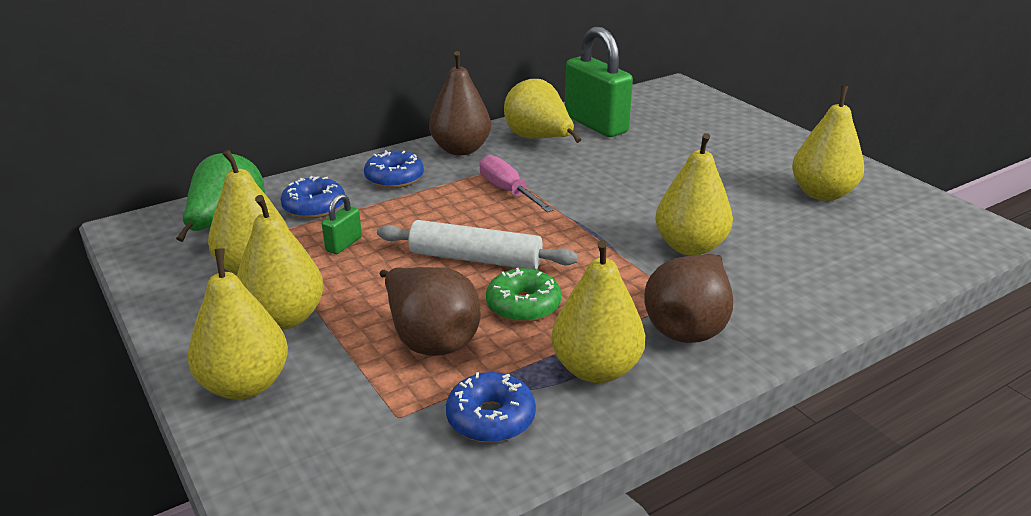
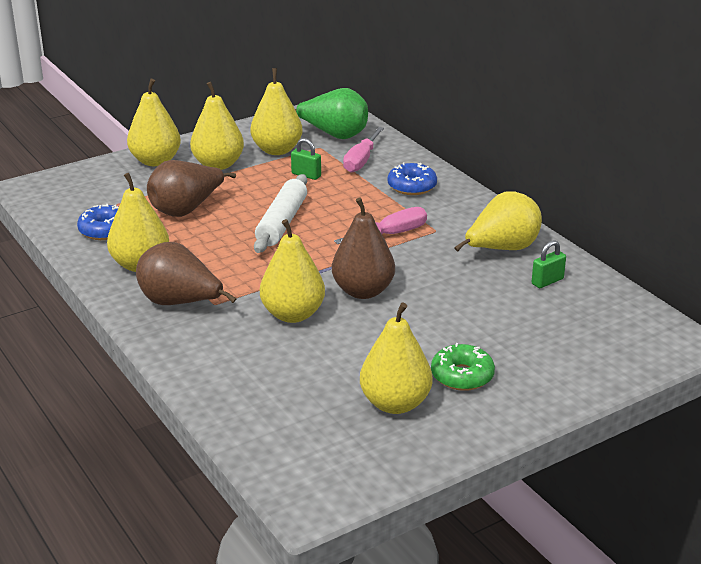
camera: 90 degrees right, 0 degrees up
(314, 207) = (361, 160): blue donut -> pink screwdriver
(461, 149) = (472, 212): brown pear -> brown pear (363, 291)
(523, 305) = (218, 240): green donut -> green donut (462, 376)
(595, 124) = (547, 281): green padlock -> green padlock, size x0.44

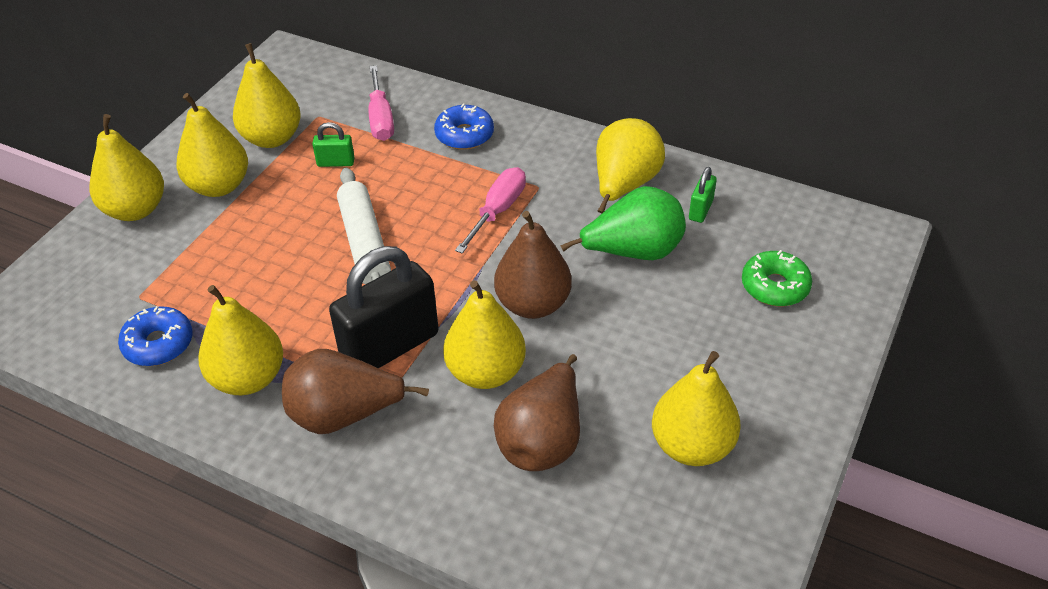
camera: 30 degrees left, 15 degrees up
(186, 210) = (236, 270): brown pear -> brown pear (542, 440)
(243, 280) = (390, 347): none -> black padlock
(334, 135) = (321, 92): green pear -> green pear (633, 252)
(462, 376) = (724, 374): green donut -> green donut (775, 286)

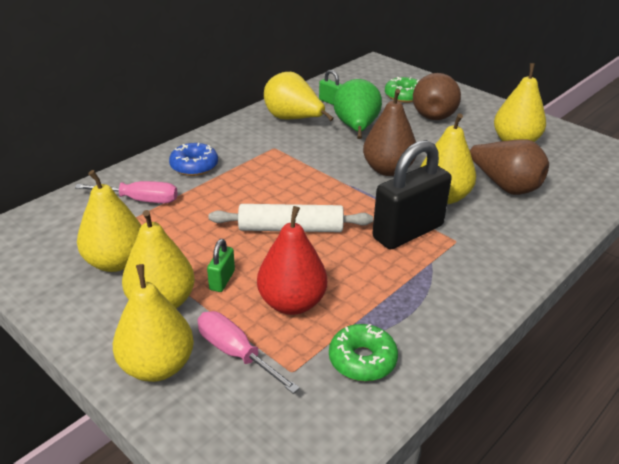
camera: 75 degrees left, 10 degrees down
(158, 344) = (362, 360): blue donut -> green donut
(235, 274) = (292, 303): none -> red pear
(248, 378) = (420, 307): yellow pear -> none
(335, 162) = (180, 230): green padlock -> green padlock (222, 280)
(344, 415) = (469, 261): brown pear -> brown pear (434, 114)
(390, 347) = (408, 232): black padlock -> black padlock turned 75 degrees clockwise
(497, 211) = (289, 167): pink screwdriver -> pink screwdriver (236, 353)

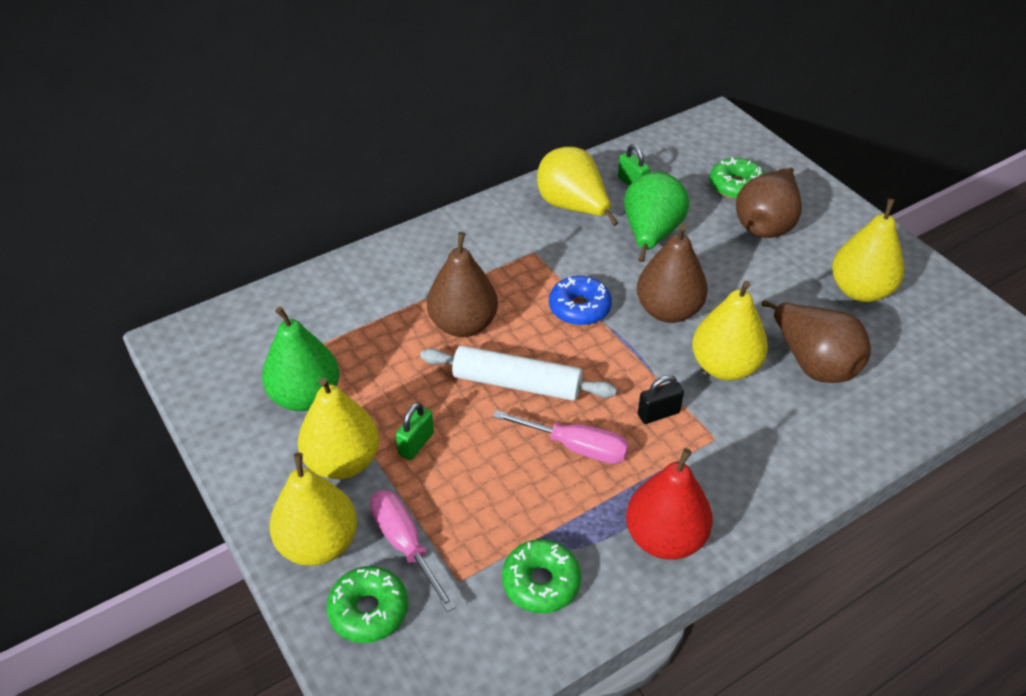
camera: 15 degrees right, 10 degrees up
(116, 262) = (305, 396): yellow pear -> green pear
(139, 200) = (352, 310): pink screwdriver -> pink screwdriver (575, 447)
(194, 166) = (428, 267): blue donut -> blue donut (579, 308)
(219, 409) = (368, 610): none -> green donut
(234, 197) = (463, 324): none -> brown pear
(292, 303) = (486, 490): red pear -> red pear (665, 538)
(408, 232) = (658, 414): black padlock -> black padlock, size x0.44

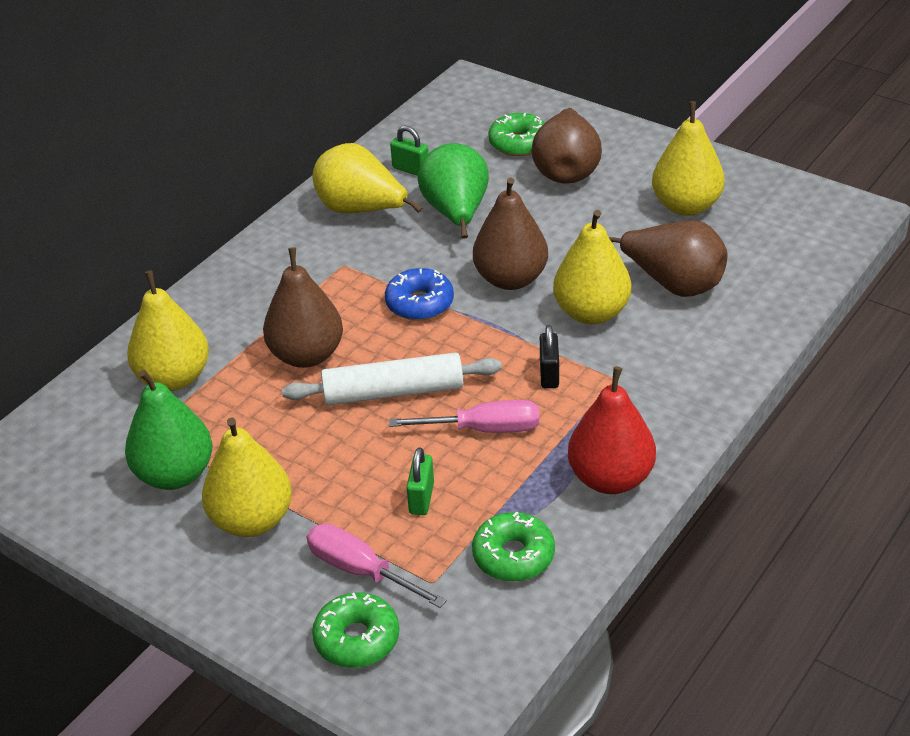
camera: 20 degrees left, 5 degrees down
(318, 543) = (270, 600): yellow pear -> yellow pear (174, 378)
(416, 444) = (320, 479): green padlock -> green padlock (421, 498)
(658, 414) = (549, 374): black padlock -> black padlock turned 45 degrees counterclockwise

